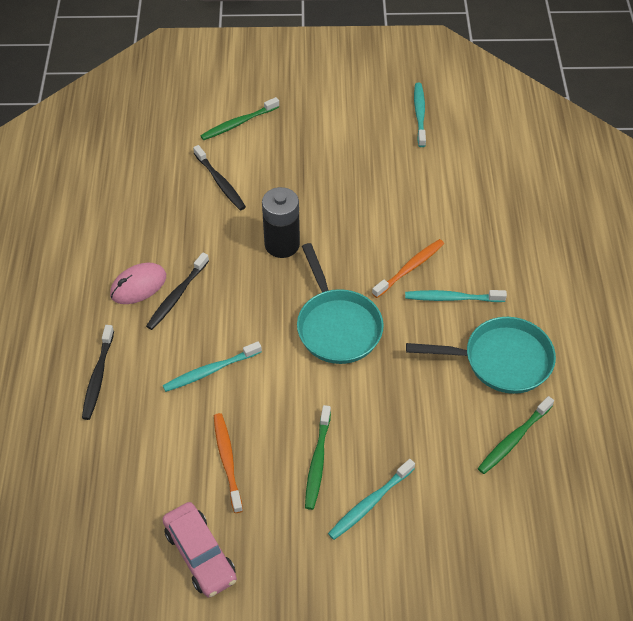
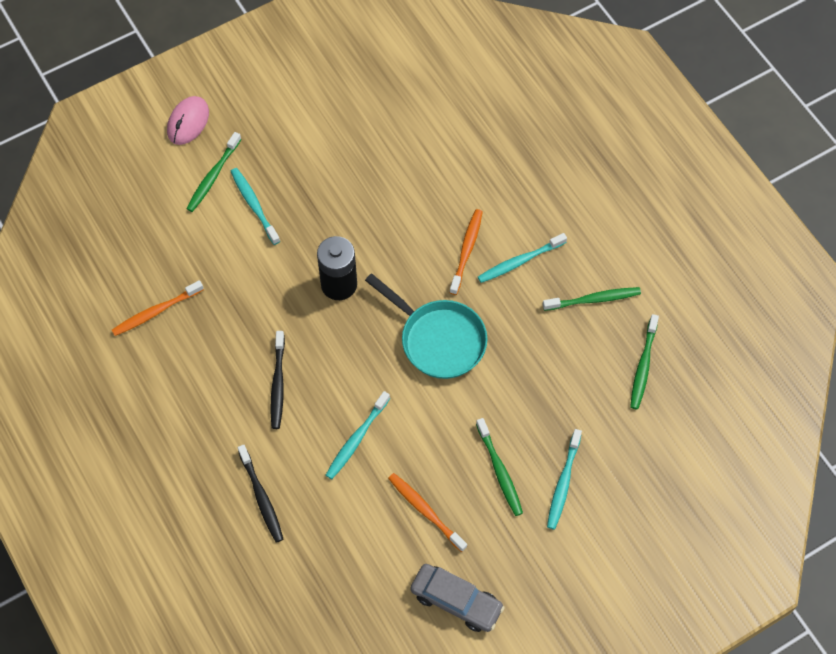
camera: 30 degrees left, 10 degrees up
(122, 198) = (156, 312): none -> orange toothbrush
(138, 286) = (235, 392): pink mouse -> pink mouse (188, 122)
(200, 554) = (456, 601): pink car -> grey car
(220, 182) = (239, 249): black toothbrush -> none
(419, 114) = (379, 83): turquoise toothbrush -> turquoise toothbrush (254, 205)
(501, 360) = (593, 299): turquoise pan -> green toothbrush

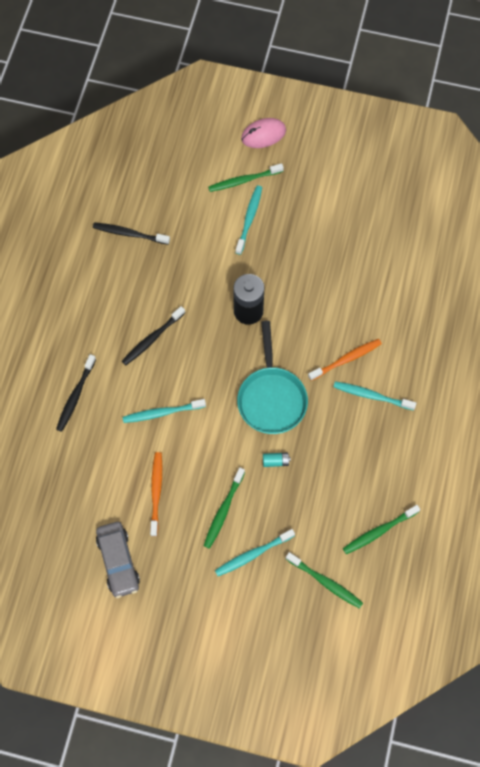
camera: 45 degrees right, 5 degrees up
(156, 312) = (129, 234): orange toothbrush -> black toothbrush
(499, 388) = (276, 461): none -> turquoise battery
(593, 299) = (392, 461): green toothbrush -> green toothbrush (325, 582)

